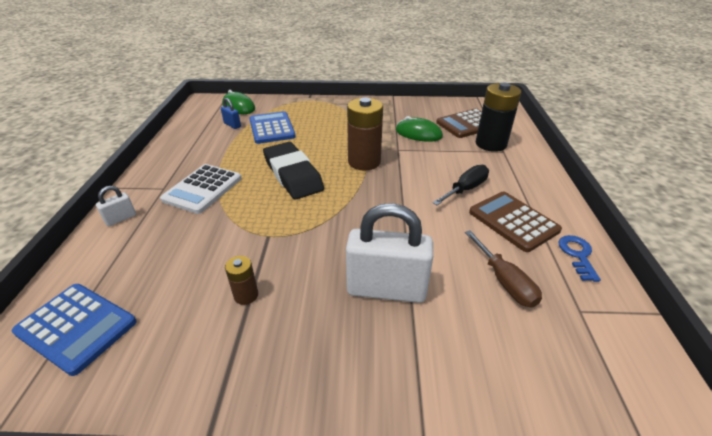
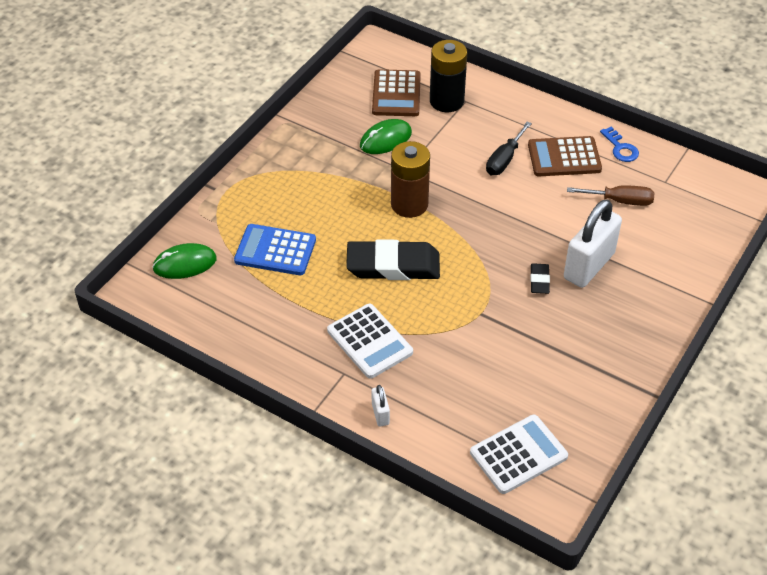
camera: 60 degrees left, 10 degrees up
(76, 327) = (518, 454): blue calculator -> white calculator
(232, 125) = (236, 283): blue padlock -> none
(246, 295) = (545, 347): brown battery -> none
(336, 259) = (539, 281): none -> black eraser
(465, 189) = (504, 160): black screwdriver -> black screwdriver turned 135 degrees counterclockwise
(577, 255) = (620, 148): blue key -> blue key turned 150 degrees counterclockwise

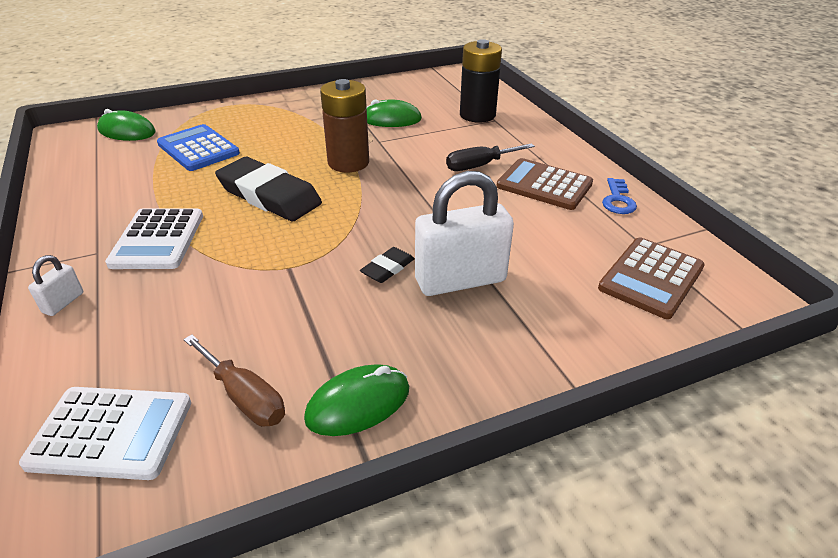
camera: 35 degrees right, 10 degrees down
(396, 94) = (440, 99): brown calculator -> brown calculator (651, 278)
(615, 369) = (358, 403): none -> green mouse
(620, 201) = (568, 240): brown screwdriver -> brown screwdriver (244, 397)

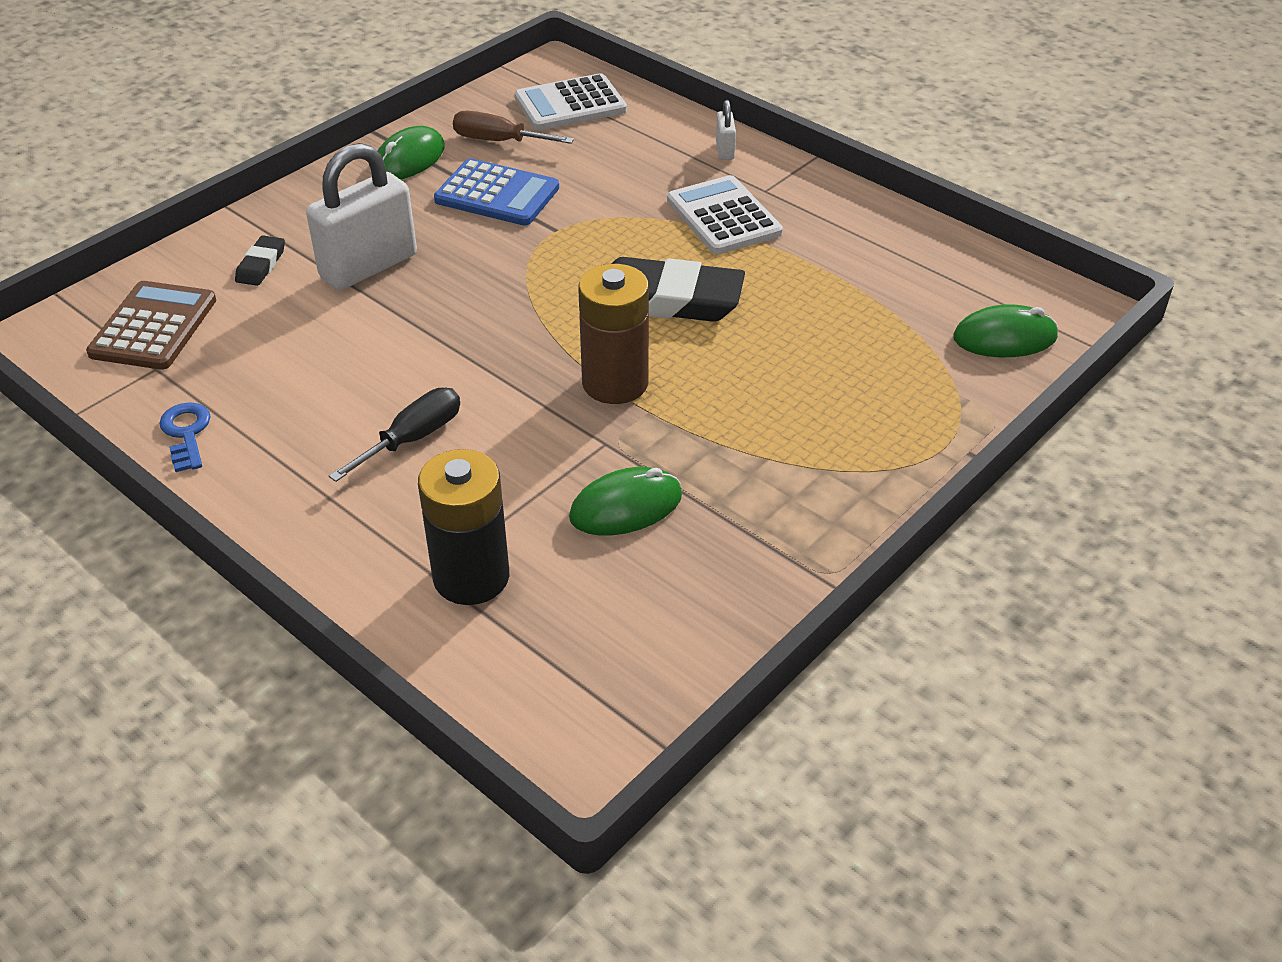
camera: 155 degrees right, 5 degrees up
(198, 149) = (855, 340): blue calculator -> blue calculator (497, 194)
(387, 268) = (453, 257): black eraser -> black eraser (261, 265)
(544, 185) = (301, 429): brown calculator -> none

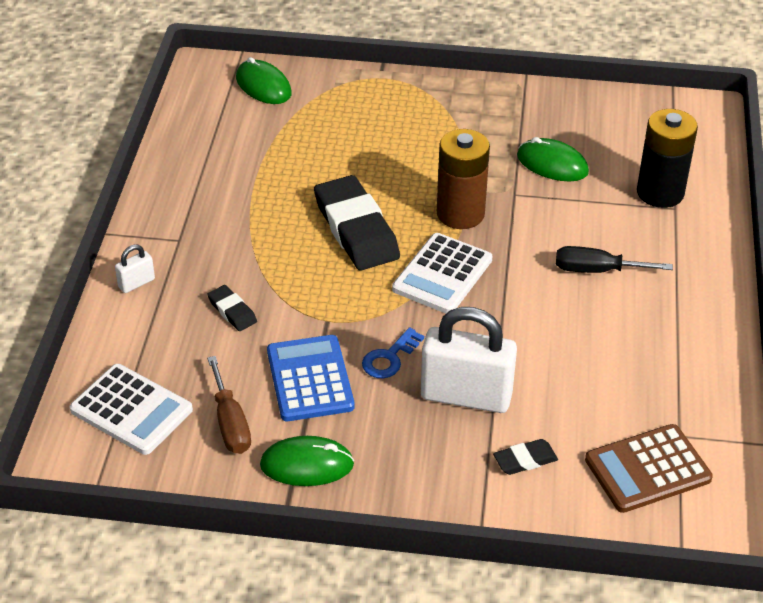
camera: 125 degrees left, 0 degrees up
(186, 433) = (708, 373): blue key -> blue key (389, 358)
(630, 185) = (232, 311): none -> black eraser
(723, 217) = (233, 245): white calculator -> white calculator (442, 274)

